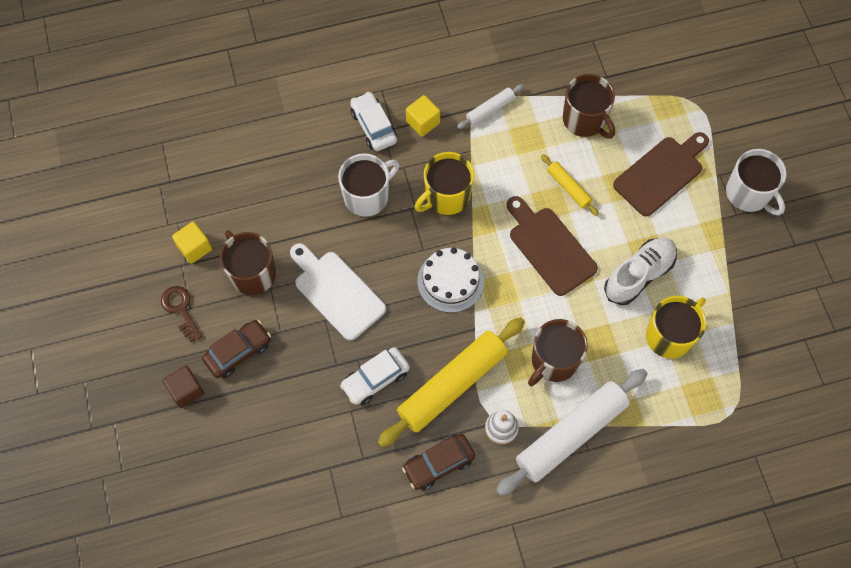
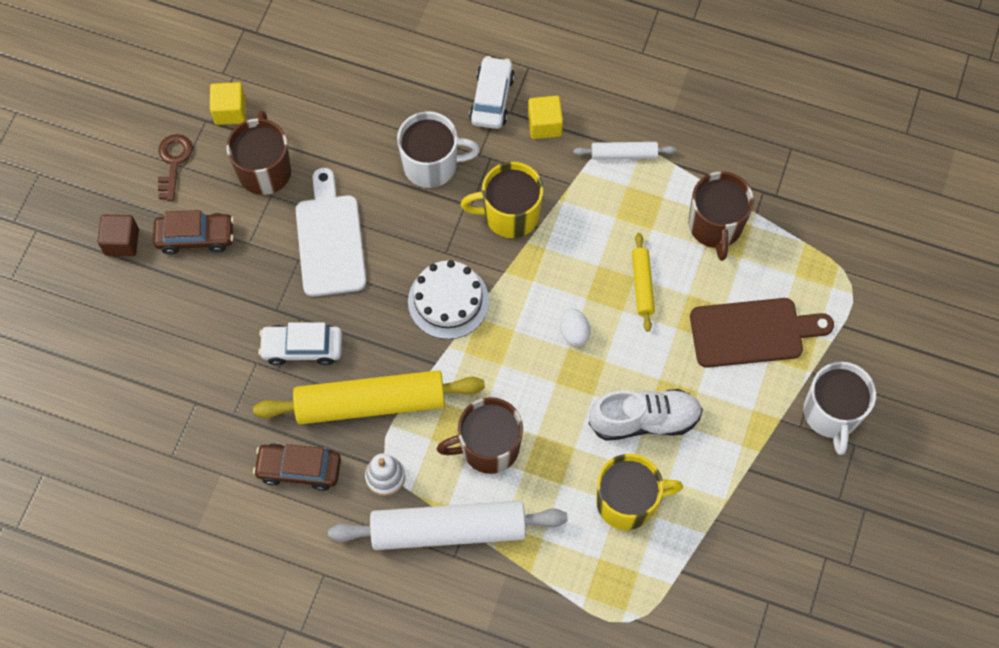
camera: 35 degrees right, 0 degrees up
(549, 247) = (574, 332): brown cutting board -> white egg

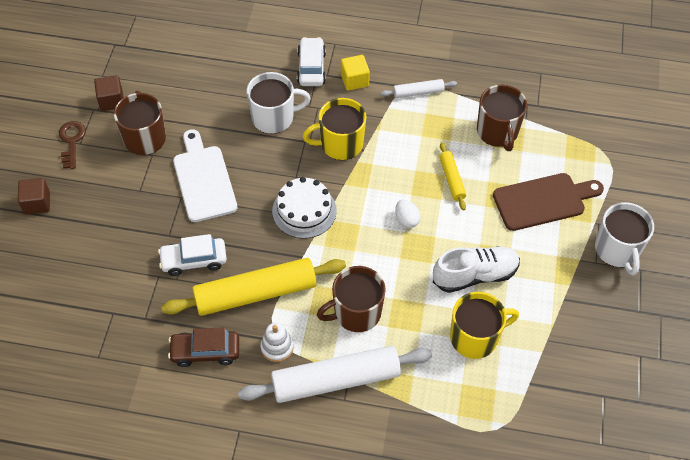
camera: 10 degrees left, 10 degrees down
(195, 237) = (96, 192): brown car -> none
(230, 111) = (111, 101): yellow cube -> brown cube

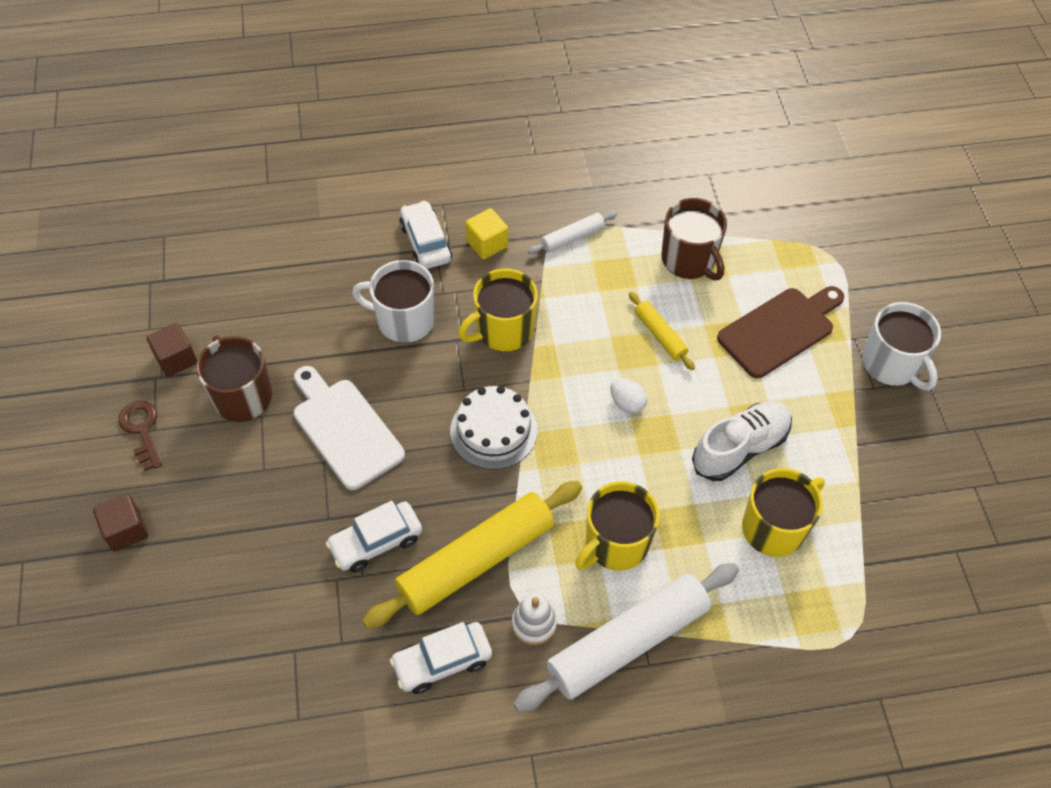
camera: 20 degrees left, 0 degrees up
(205, 352) = (442, 662): brown car -> white car
(274, 118) = (404, 320): white mug -> white mug turned 135 degrees counterclockwise
(356, 312) = (615, 544): brown mug -> yellow mug

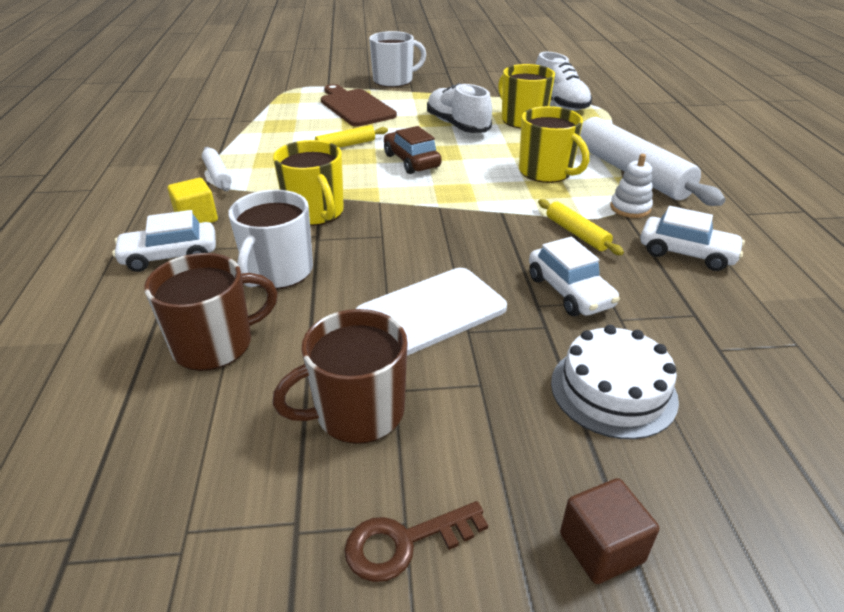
camera: 85 degrees left, 20 degrees down
(176, 359) = (265, 502): brown cube -> none
(442, 662) = (686, 253): white car -> white car turned 45 degrees counterclockwise
(476, 560) = (577, 233): yellow rolling pin -> yellow rolling pin, size x0.47
(493, 431) = (433, 221): white cake -> white cake (613, 390)
(627, 403) = (411, 161): white egg -> brown car
(689, 260) = (273, 130): brown mug -> brown mug (215, 344)
(854, 583) = (559, 102): none -> white shoe

